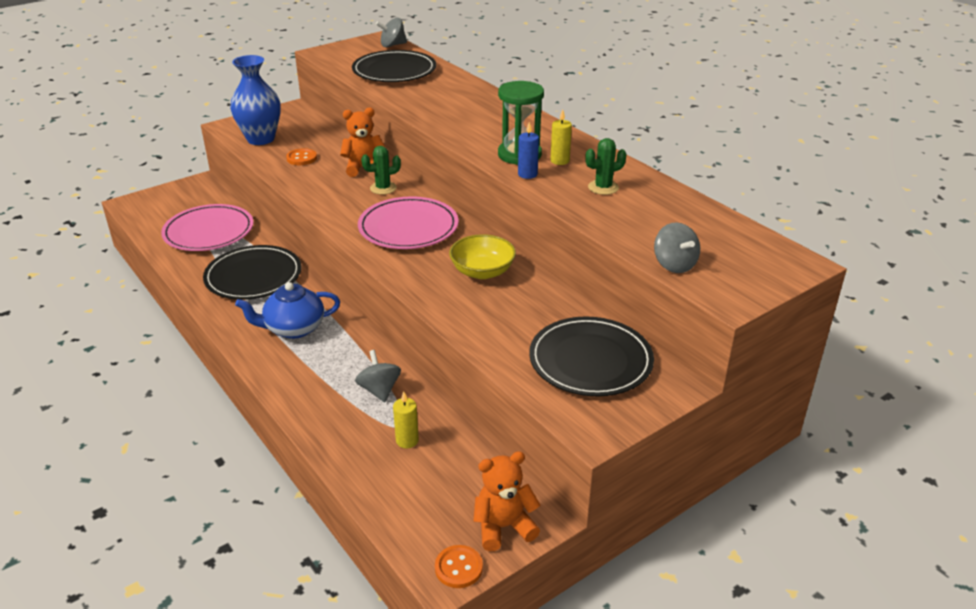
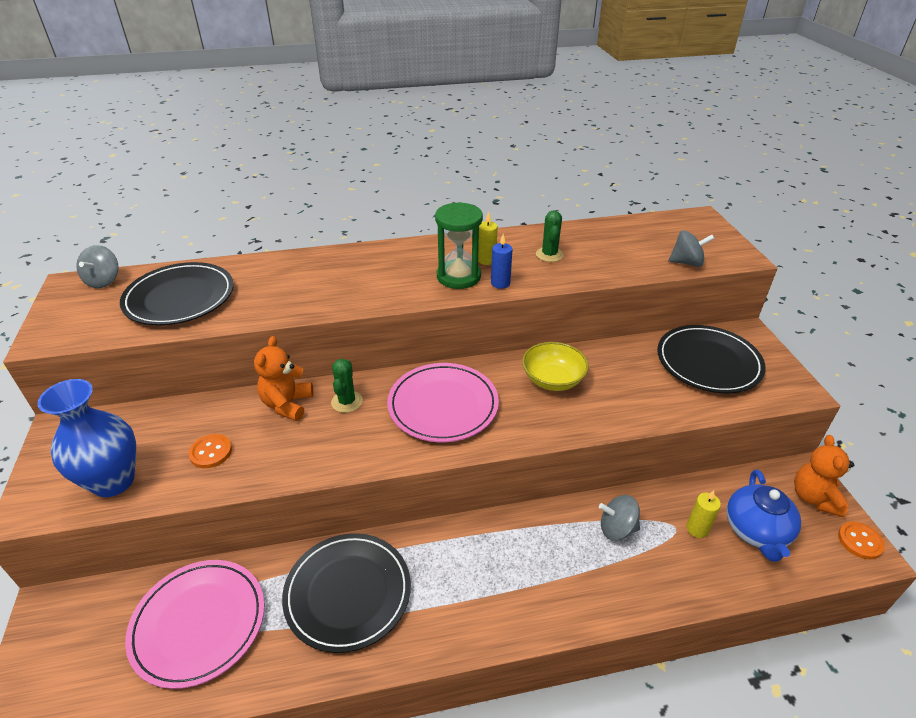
camera: 65 degrees left, 5 degrees up
(293, 328) = (480, 576): blue teapot -> blue teapot (756, 531)

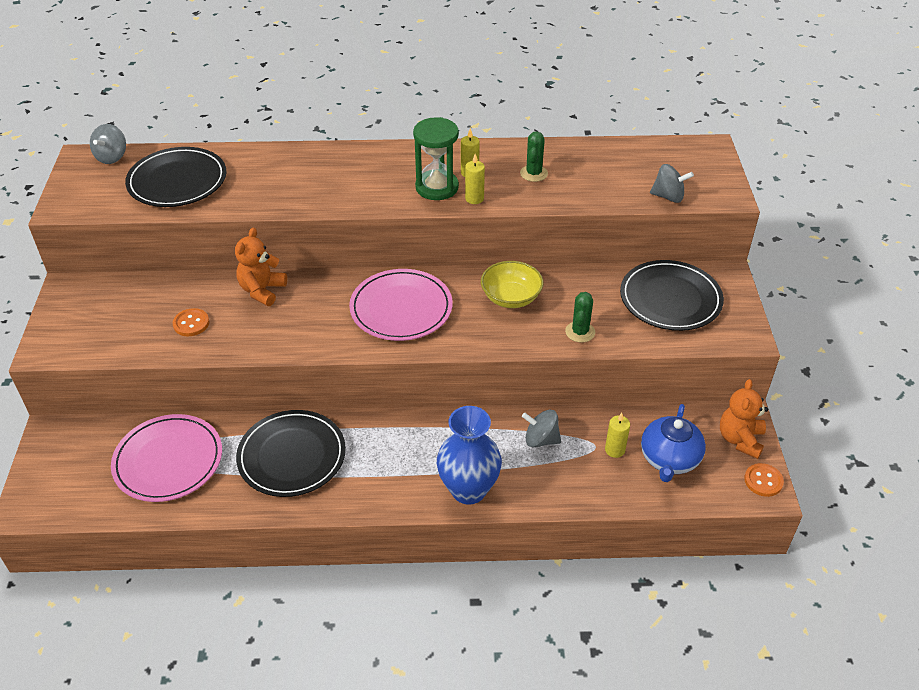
camera: 10 degrees right, 5 degrees up
(113, 481) = (110, 337): blue vase -> blue vase (468, 490)
(347, 402) = (315, 294): green cactus -> green cactus (580, 332)
(500, 283) = (474, 198): blue candle -> yellow candle

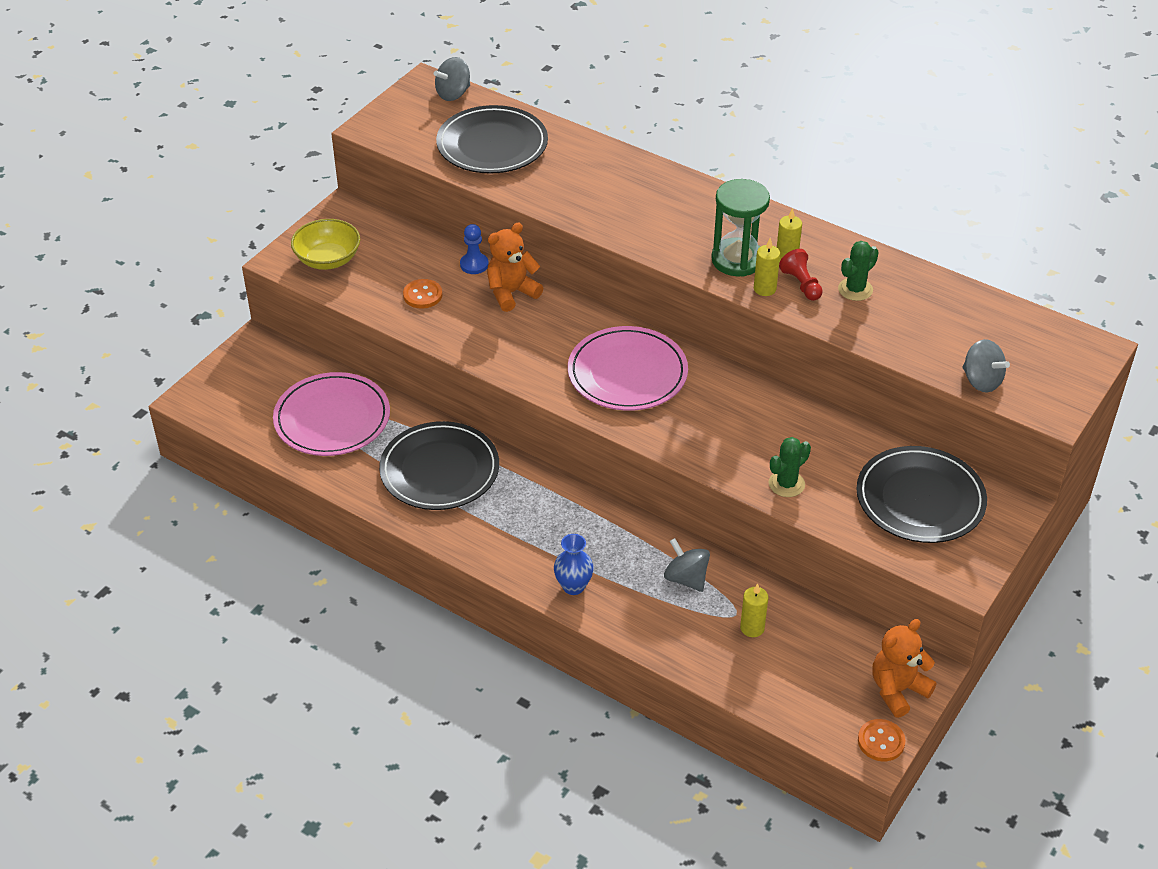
camera: 35 degrees right, 0 degrees up
(214, 283) = (474, 264): none -> blue pawn
(468, 490) = (573, 586): blue vase -> blue vase, size x0.55
(495, 185) = (801, 284): none -> red pawn
(511, 297) = (748, 415): yellow bowl -> yellow bowl (328, 259)
(669, 459) = (800, 667): blue teapot -> none

